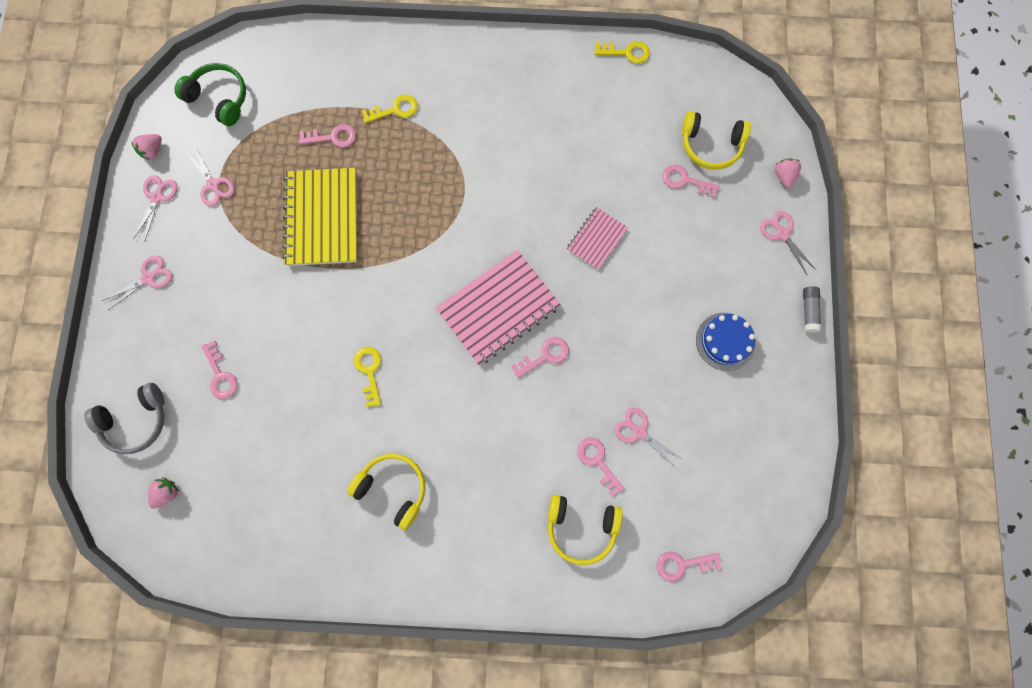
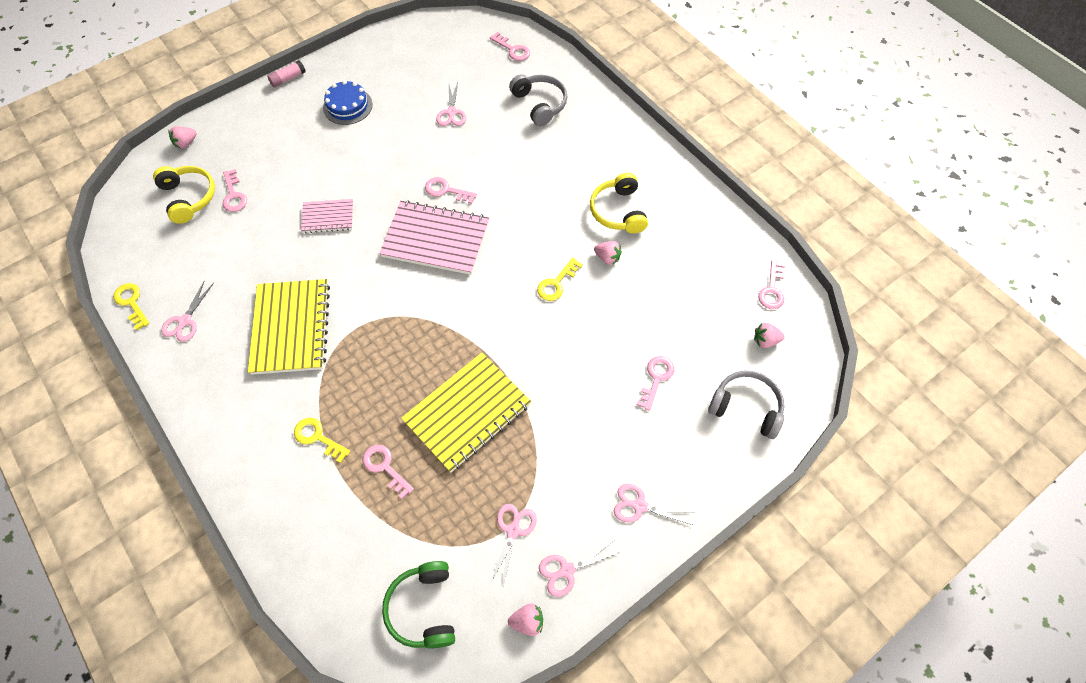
camera: 130 degrees left, 15 degrees down
(355, 435) = (607, 258): none -> pink strawberry
(505, 146) = (291, 328): none -> yellow notebook
(581, 528) = (540, 104): yellow headphones -> grey headphones
(597, 461) = (491, 121): pink key -> pink key (772, 289)
(782, 234) = (237, 120): pink scissors -> pink scissors (185, 321)
(808, 311) = (288, 78): grey glue stick -> pink glue stick

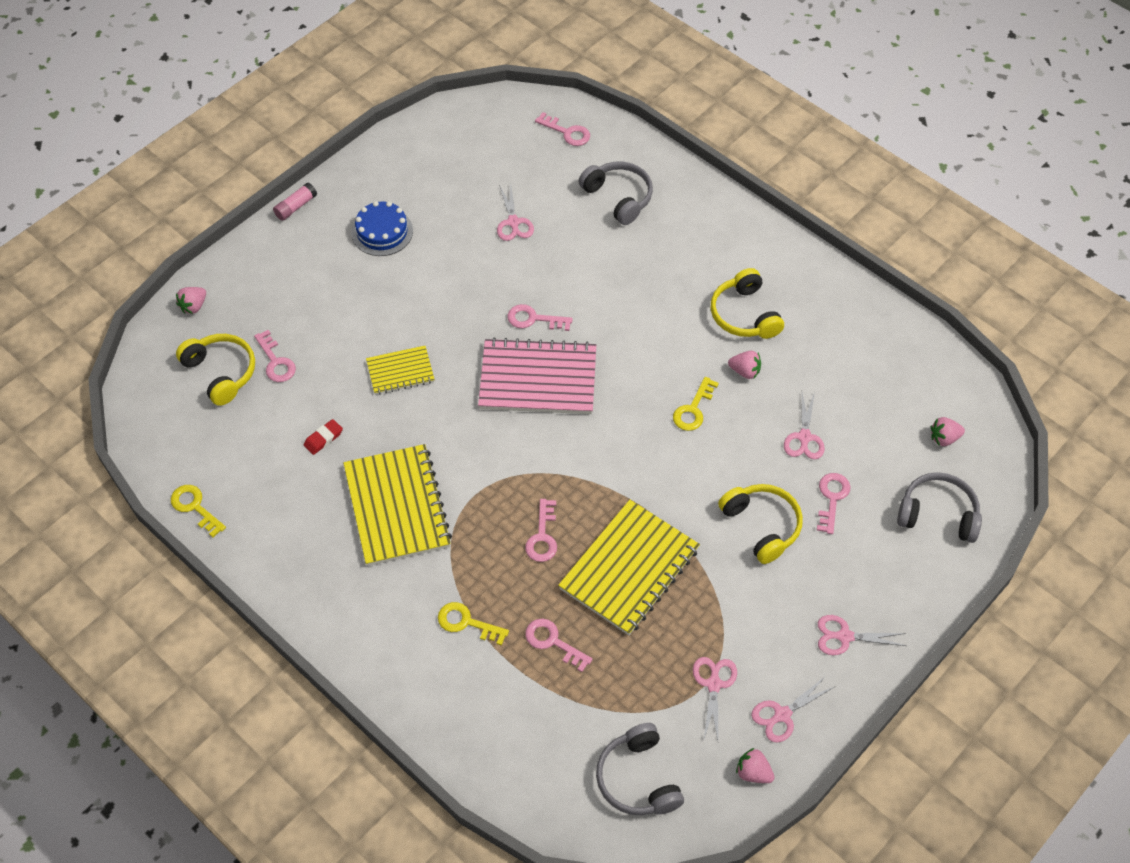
camera: 10 degrees left, 5 degrees down
(185, 321) = (267, 518): pink scissors -> pink scissors (804, 437)
(250, 262) = (323, 439): none -> red eraser
(328, 217) = (400, 372): pink notebook -> yellow notebook
(423, 608) = (637, 779): green headphones -> grey headphones
(527, 621) = (753, 772): pink strawberry -> pink strawberry turned 135 degrees counterclockwise
(590, 393) = (762, 526): none -> yellow headphones
(772, 289) = (940, 380): pink key -> pink key (542, 536)

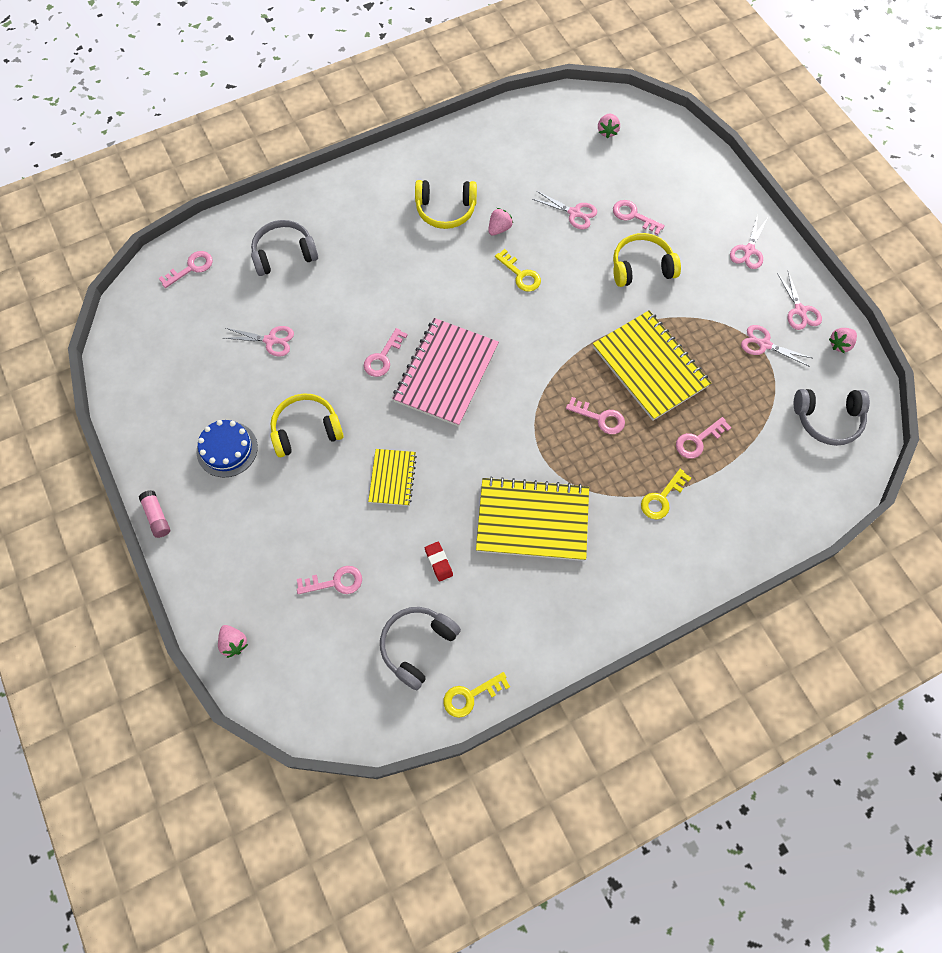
camera: 70 degrees left, 10 degrees up
(221, 372) = (326, 635): yellow headphones -> yellow headphones (306, 430)
(938, 514) = (668, 159): grey headphones -> grey headphones (417, 646)

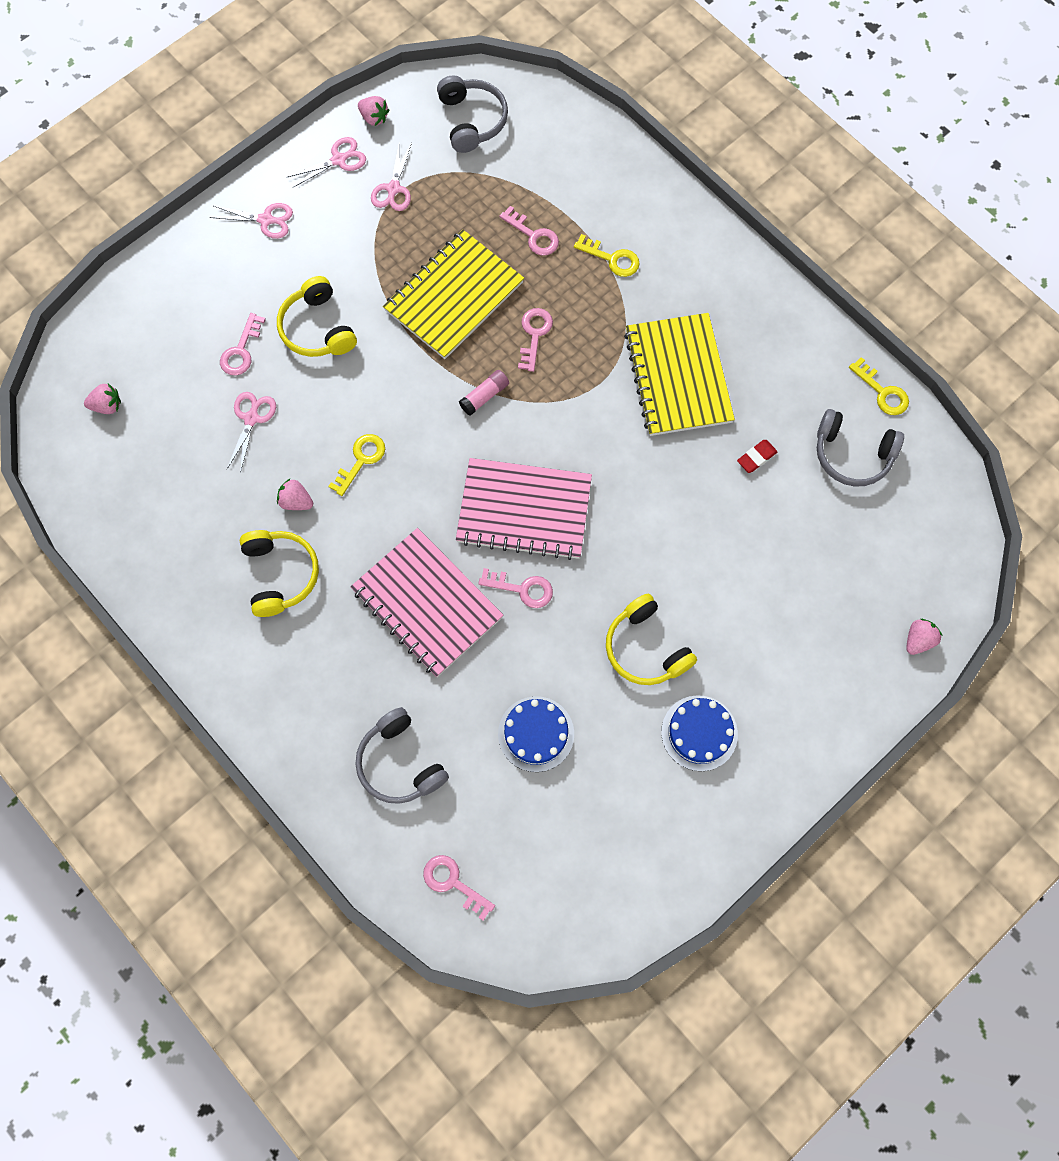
camera: 105 degrees left, 5 degrees up
(157, 517) = (809, 783): pink glue stick -> pink glue stick (484, 396)
(270, 340) = (536, 734): pink scissors -> blue cake
(335, 582) = (815, 557): pink key -> none
(392, 478) = (675, 532): yellow notebook -> none
(393, 293) = (427, 604): none -> pink notebook

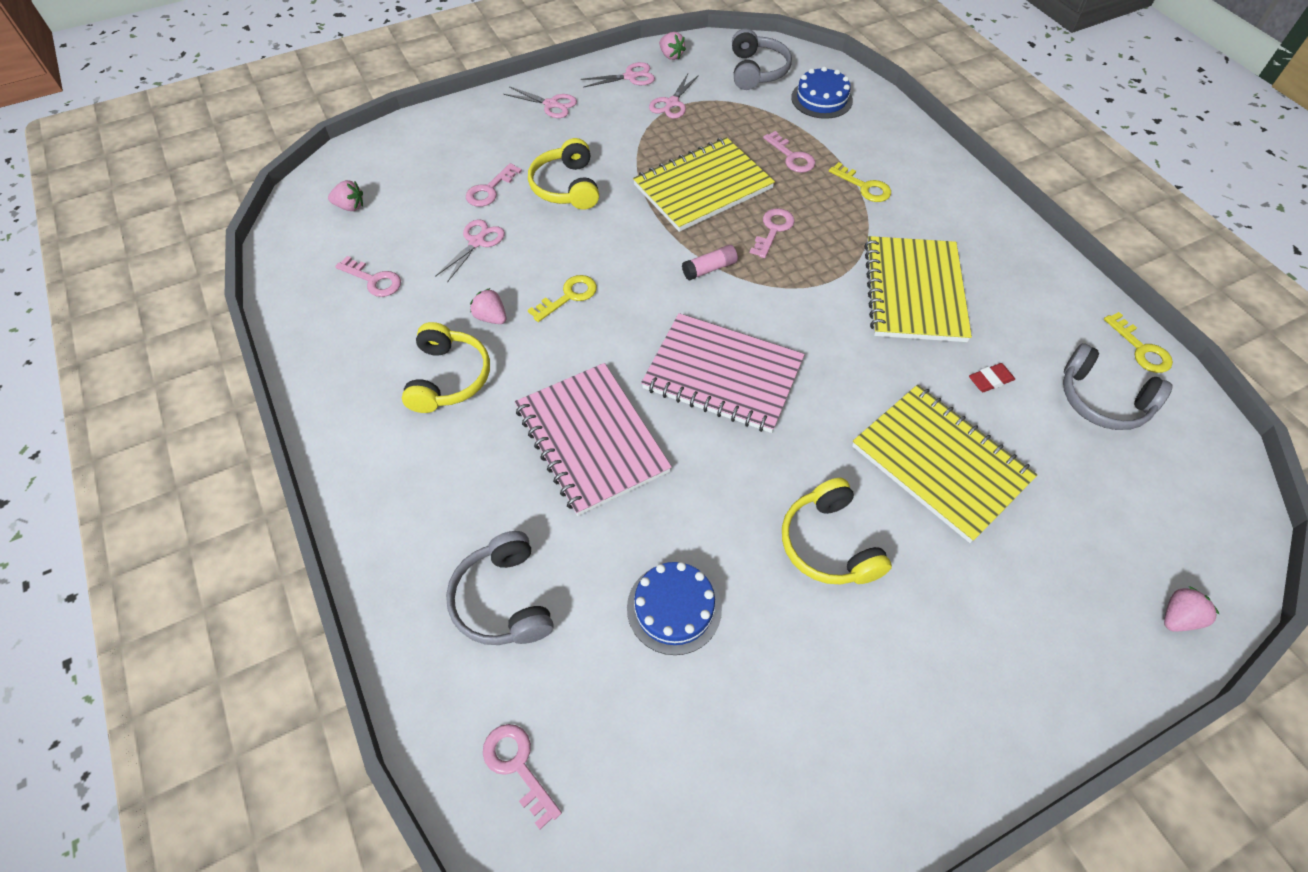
camera: 15 degrees right, 15 degrees down
(522, 589) = (700, 449): pink key -> pink key (373, 280)
(699, 733) = (878, 659): blue cake -> blue cake (821, 99)
(724, 551) = (940, 463): none -> yellow notebook

